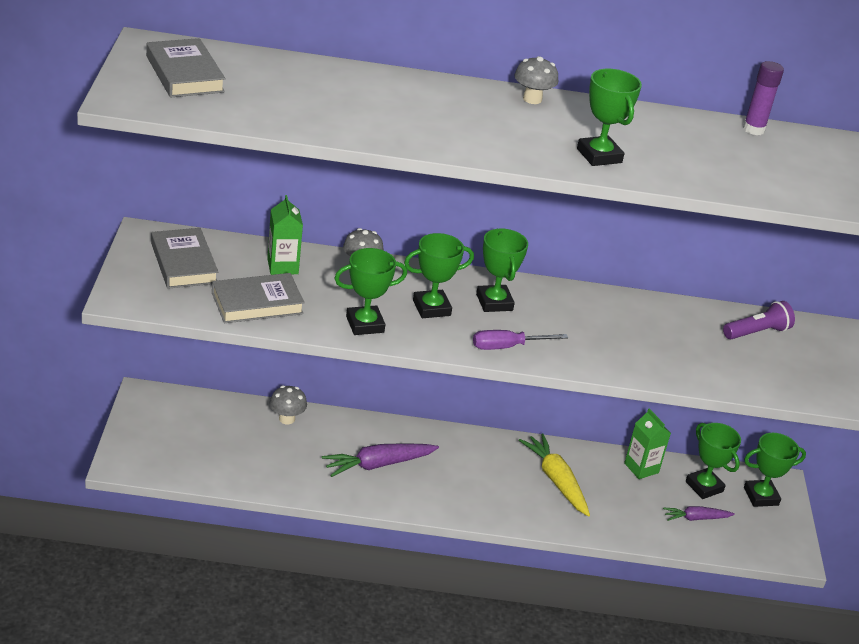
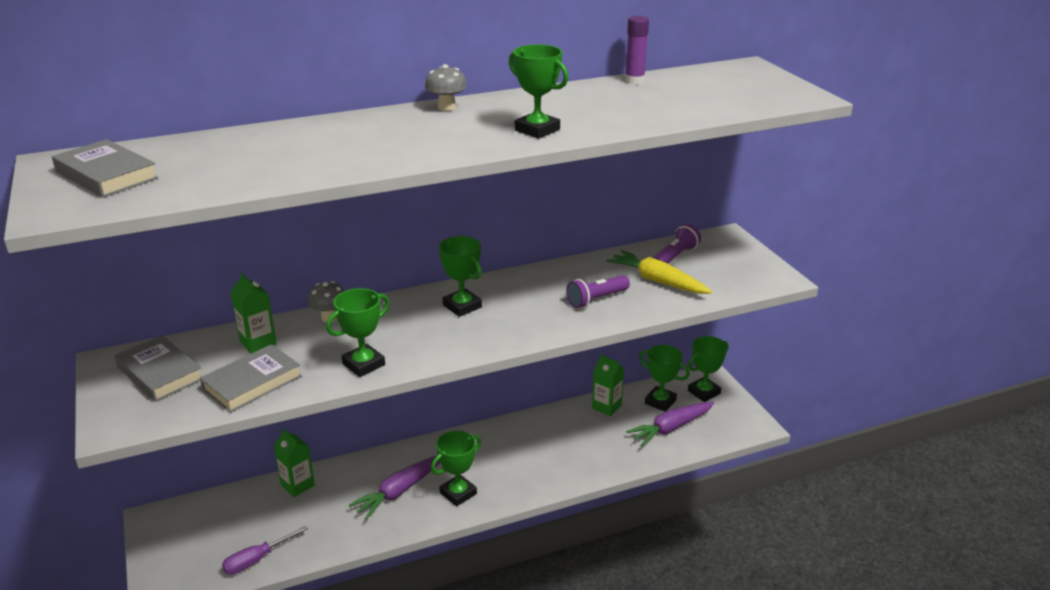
camera: 20 degrees left, 5 degrees down
(287, 419) = (297, 485): grey mushroom -> green carton
(431, 308) = (413, 329): green trophy -> green trophy (458, 493)
(507, 347) = (497, 337): purple screwdriver -> purple screwdriver (257, 560)
(556, 480) = (550, 443): yellow carrot -> yellow carrot (657, 281)
(635, 347) = (596, 299): none -> purple flashlight
(696, 518) = (671, 428): purple carrot -> purple carrot, size x1.66

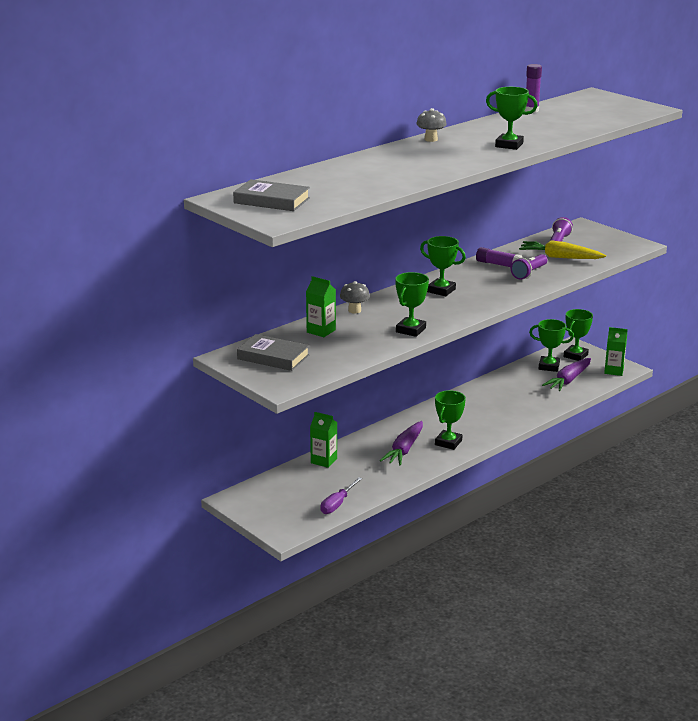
camera: 20 degrees left, 5 degrees down
(252, 383) = (346, 351): grey book -> none
(569, 278) = (498, 264): none -> purple glue stick
(606, 406) = (512, 376): green carton -> green carton (614, 371)

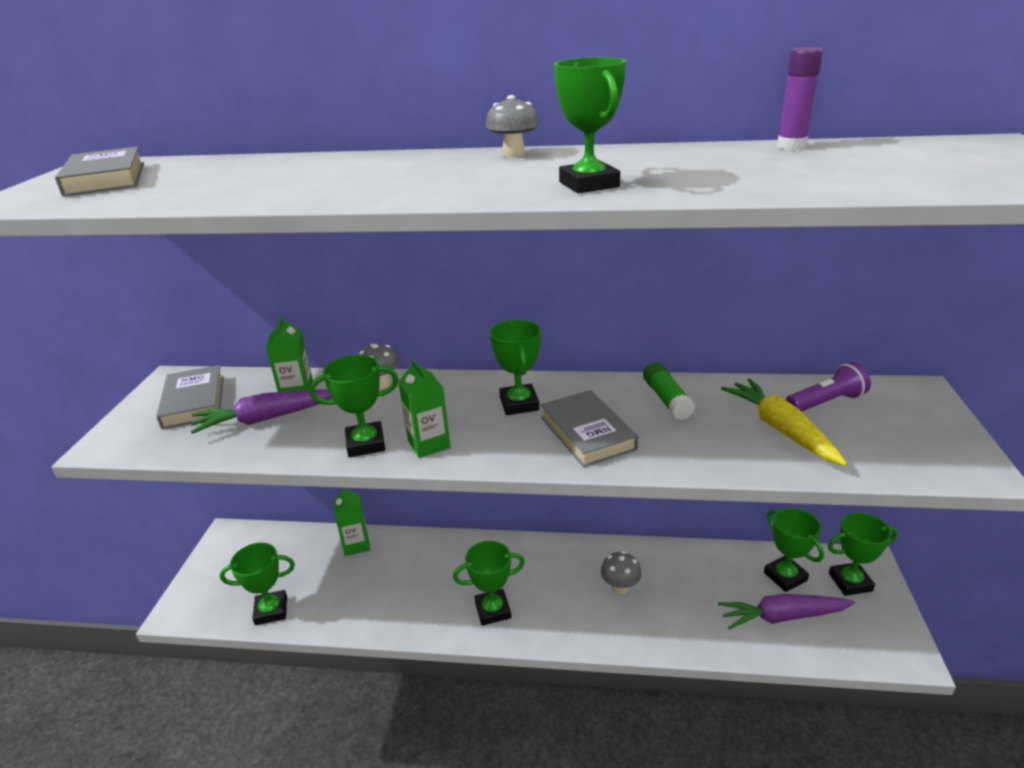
camera: 50 degrees right, 5 degrees up
(337, 504) = (271, 610): purple screwdriver -> green trophy
(404, 450) = (438, 586): purple carrot -> purple carrot (266, 418)
(489, 405) = (620, 587): none -> grey mushroom
(493, 288) = (587, 433): none -> grey book
(498, 264) = (666, 399): purple glue stick -> green glue stick
(529, 273) = (682, 434): purple flashlight -> none
(614, 371) = (878, 645): green carton -> green carton (429, 444)

